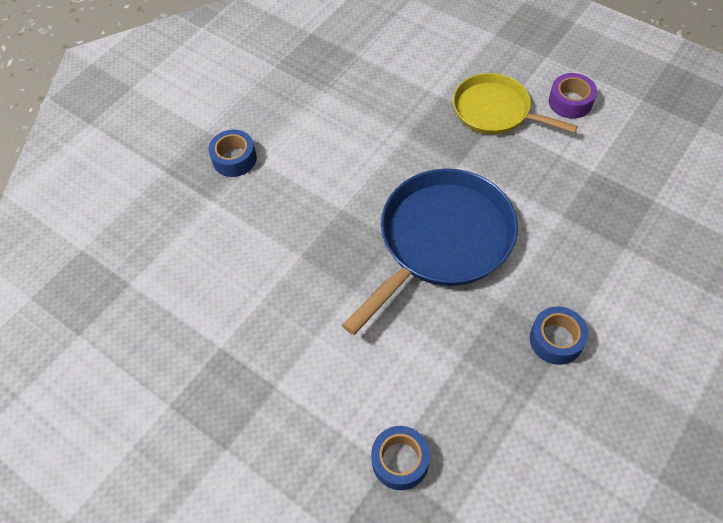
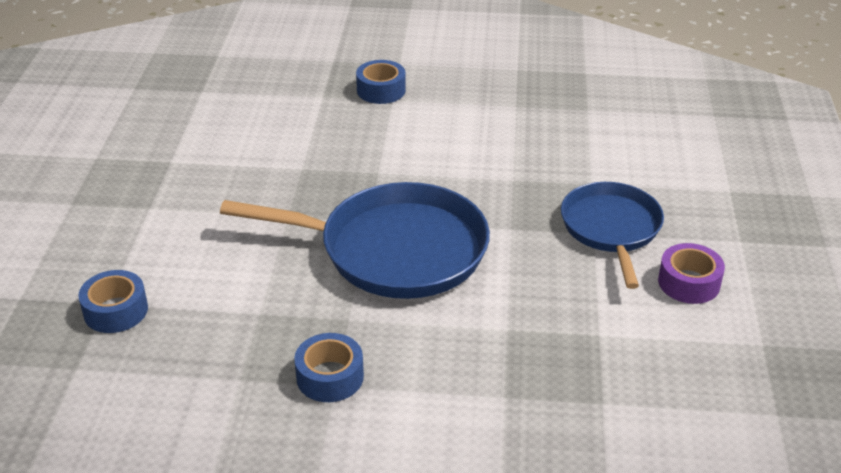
camera: 55 degrees right, 20 degrees down
(495, 111) = (611, 229): yellow pan -> blue pan

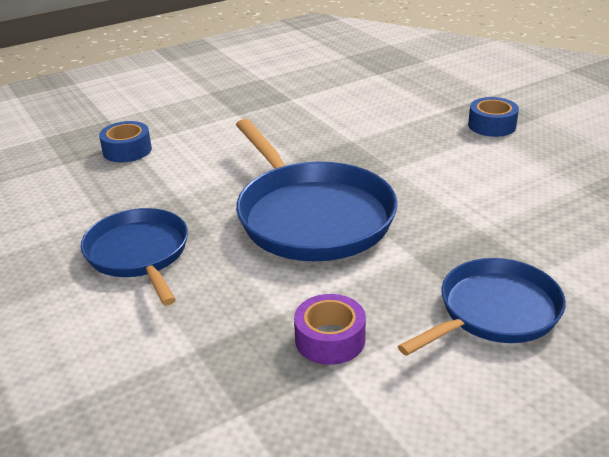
camera: 55 degrees right, 5 degrees down
(330, 377) = (139, 254): blue tape -> blue pan
(689, 282) = (484, 399): purple tape -> purple tape (330, 339)

